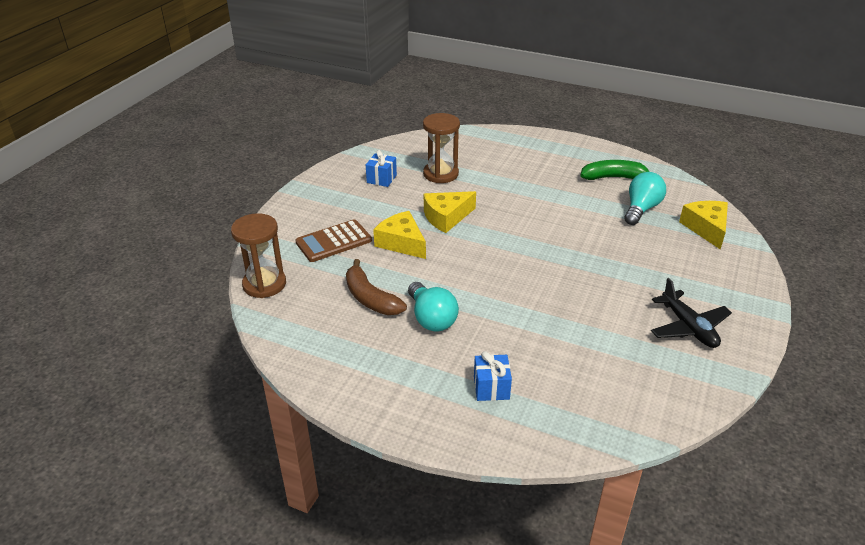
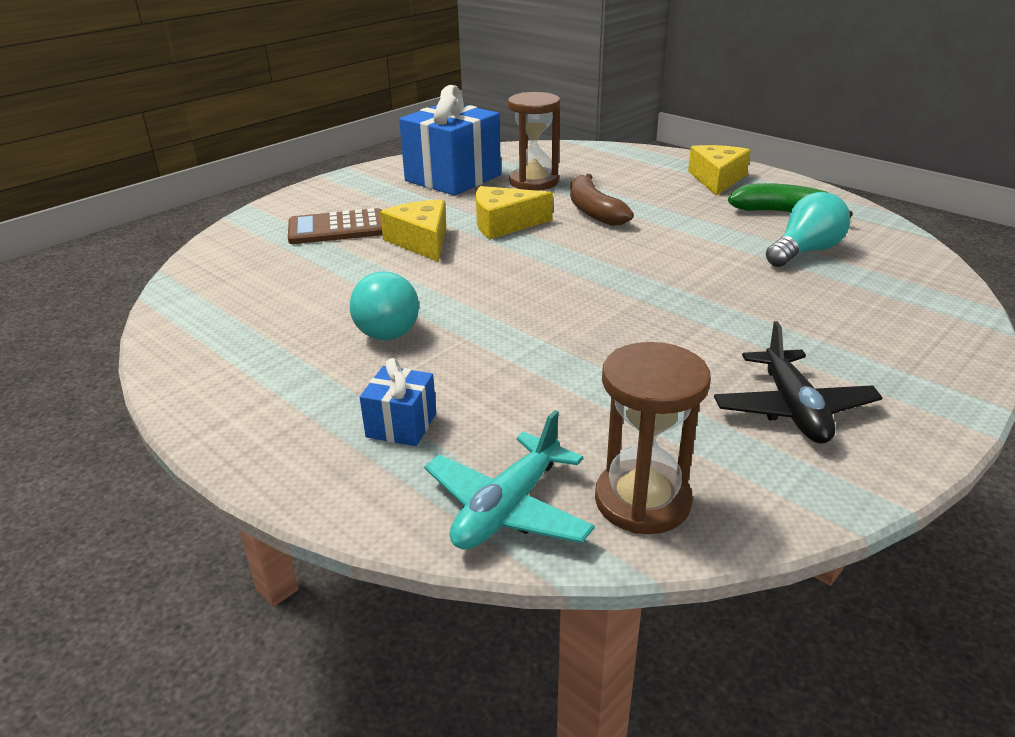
camera: 20 degrees right, 5 degrees down
(264, 284) = (213, 257): brown hourglass -> brown hourglass (642, 500)
(370, 298) = (327, 291): brown banana -> brown banana (593, 211)
(381, 179) = (453, 178): blue gift -> blue gift, size x2.17
(583, 425) = (507, 508): none -> turquoise plane
(706, 228) = (904, 288): yellow cheese -> yellow cheese (716, 179)

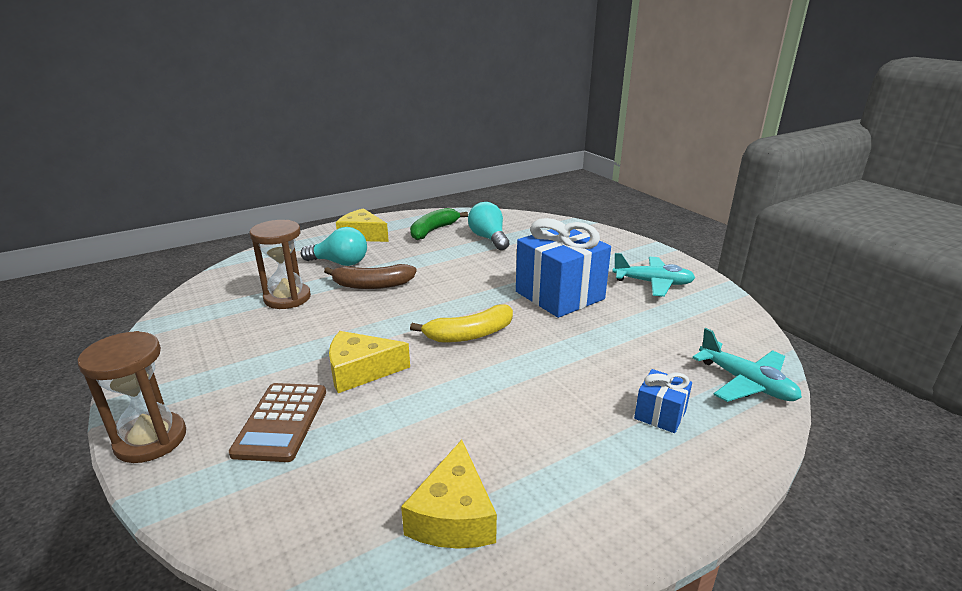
camera: 75 degrees left, 5 degrees down
(388, 326) = (514, 407): turquoise light bulb -> turquoise light bulb (340, 263)
(453, 178) = (227, 335): blue gift -> blue gift (559, 295)
(504, 224) = (361, 325): yellow cheese -> yellow cheese (453, 516)
(520, 281) = (469, 334): none -> yellow banana
(642, 500) = (733, 339): brown hourglass -> brown hourglass (151, 440)
(793, 409) = (653, 283): black plane -> turquoise plane

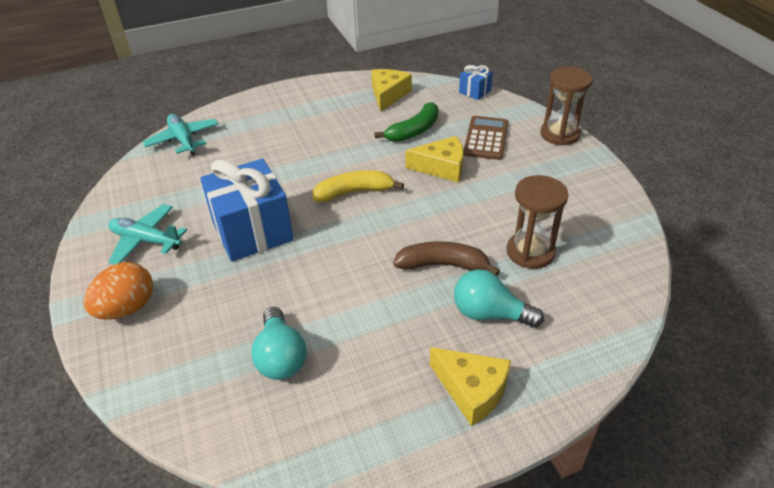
camera: 170 degrees left, 15 degrees up
(433, 230) = (358, 393): green banana -> green banana (414, 131)
(616, 249) = (127, 308): none -> orange egg
(660, 414) = (256, 126): blue gift -> blue gift (474, 91)

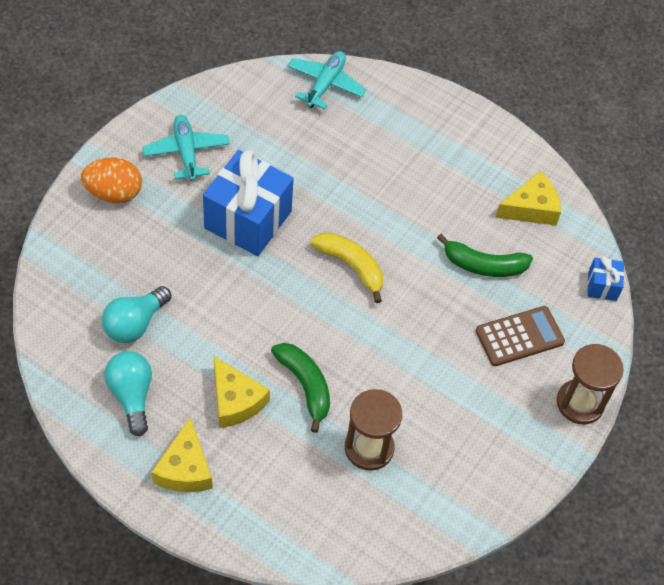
camera: 50 degrees right, 15 degrees up
(441, 167) = (441, 319): yellow cheese -> yellow cheese (235, 400)
(443, 265) = (305, 385): brown banana -> green banana
(490, 314) = (271, 447): turquoise light bulb -> turquoise light bulb (131, 395)

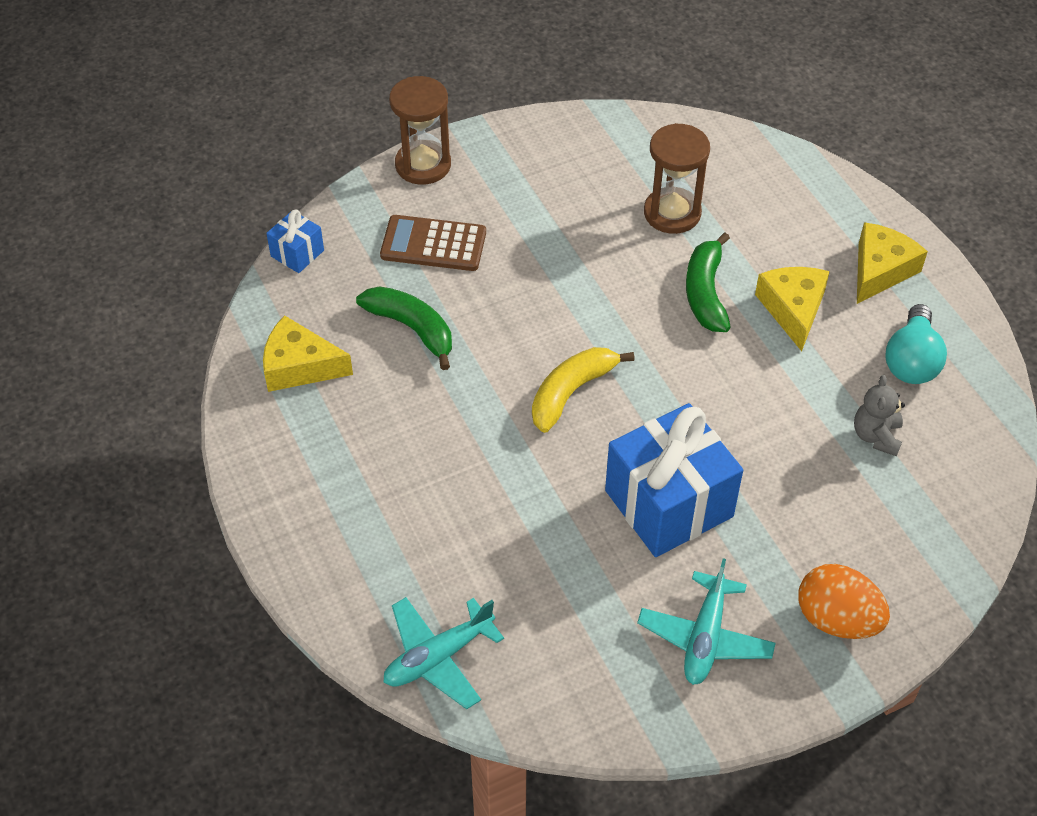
camera: 145 degrees left, 5 degrees down
(135, 323) = (876, 436): turquoise light bulb -> grey teddy bear
(351, 266) = (571, 392): yellow banana -> yellow banana turned 60 degrees clockwise

